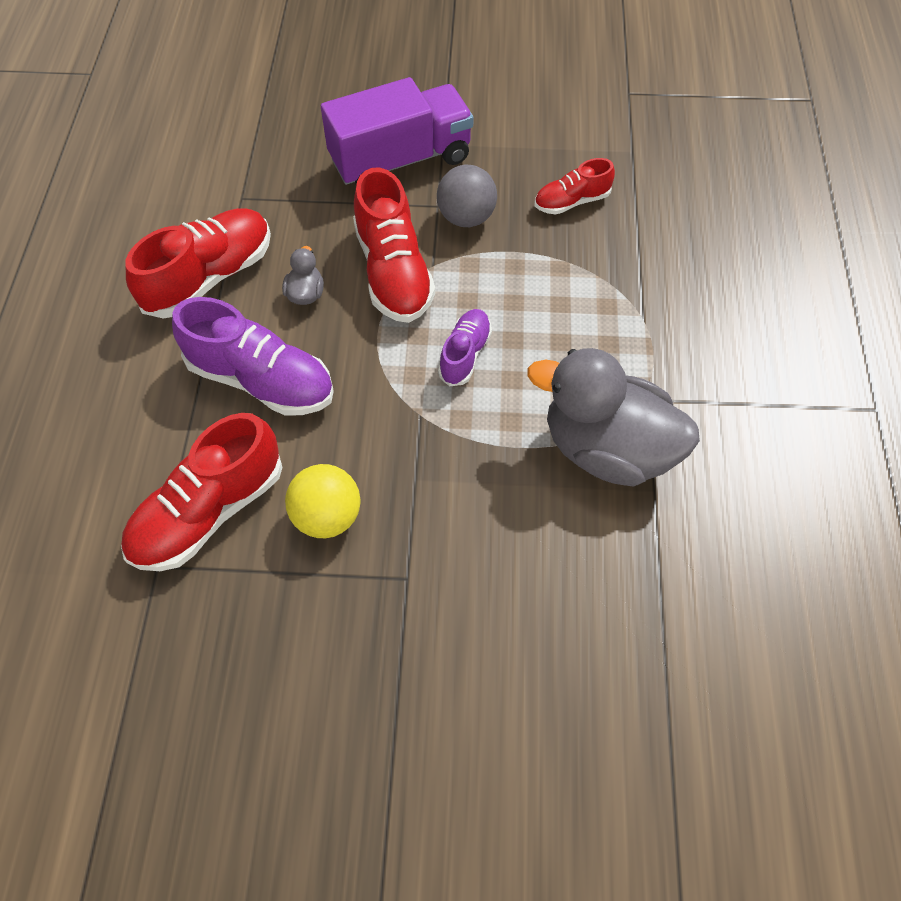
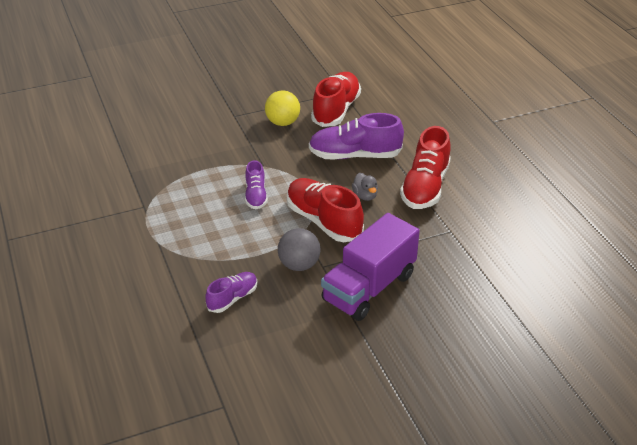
camera: 155 degrees right, 20 degrees down
(571, 201) = (232, 298): red shoe -> purple shoe
(607, 449) = (159, 180): grey duck -> none

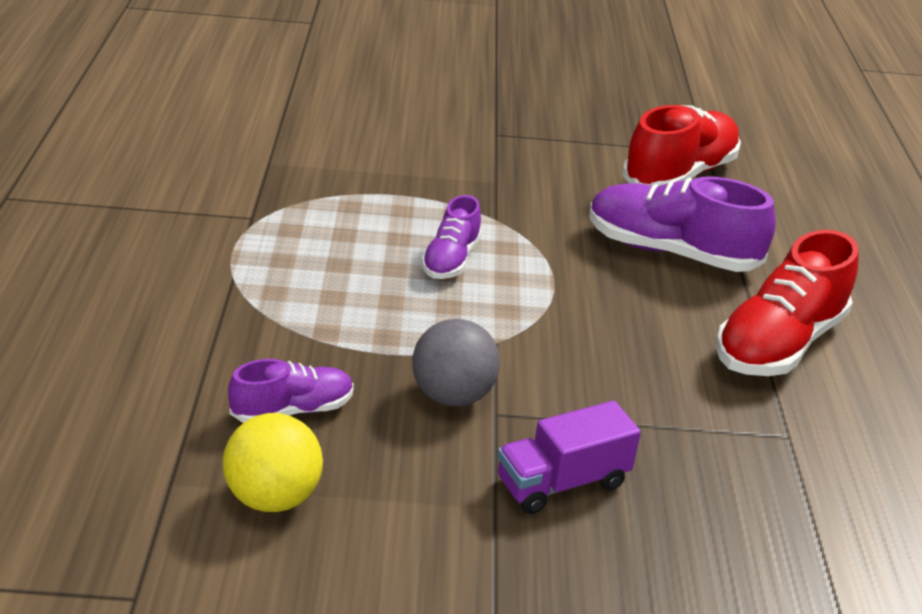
camera: 20 degrees right, 5 degrees down
(283, 122) = (572, 166): yellow ball -> yellow ball (273, 497)
(323, 221) = (546, 338): red shoe -> none
(365, 196) = (651, 321): grey duck -> none
(369, 287) = (562, 482): purple truck -> purple truck, size x0.59

